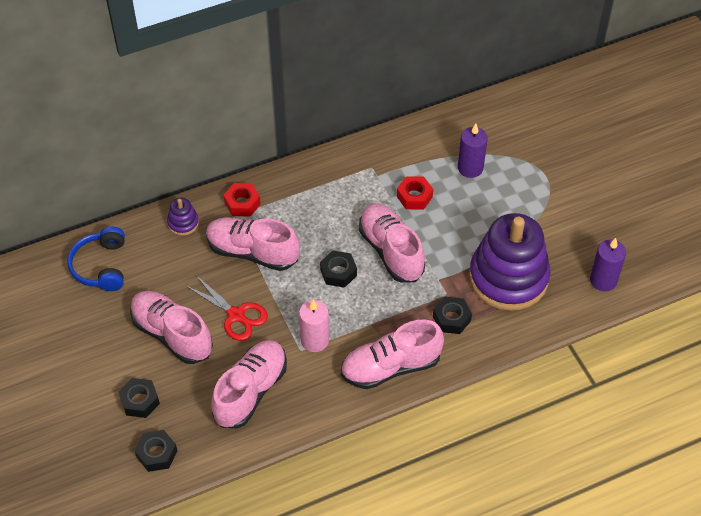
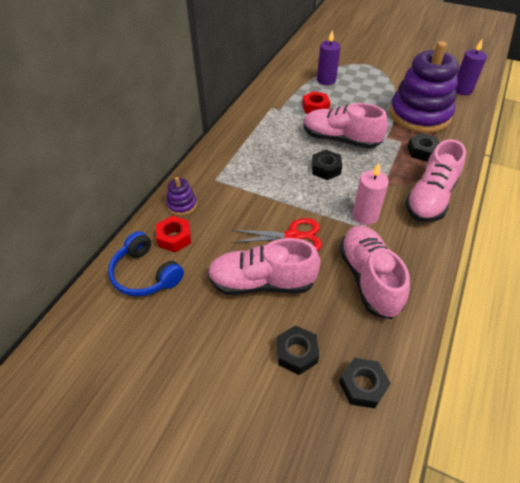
camera: 40 degrees left, 5 degrees down
(242, 203) = (212, 169): red nut -> red nut (174, 238)
(252, 252) = (255, 192): pink shoe -> none

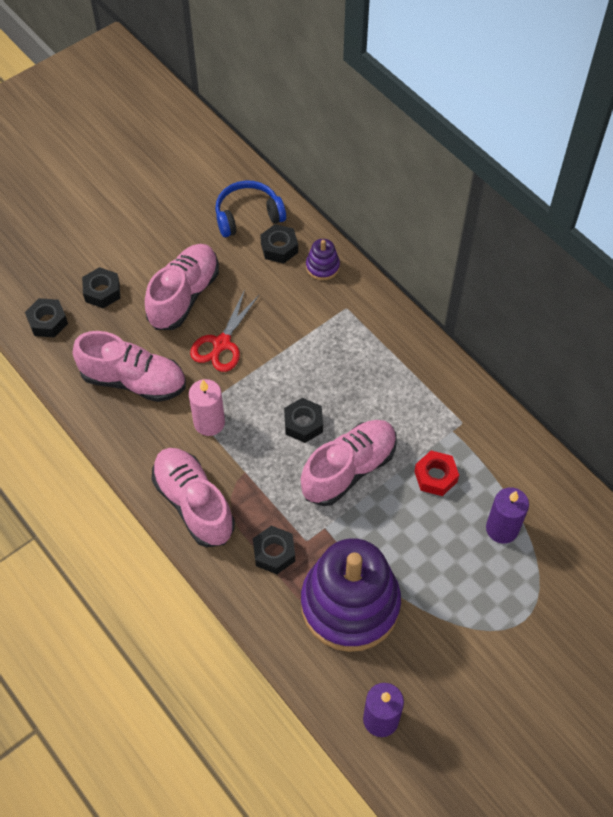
camera: 115 degrees right, 10 degrees up
(174, 238) = (279, 248): red nut -> black nut

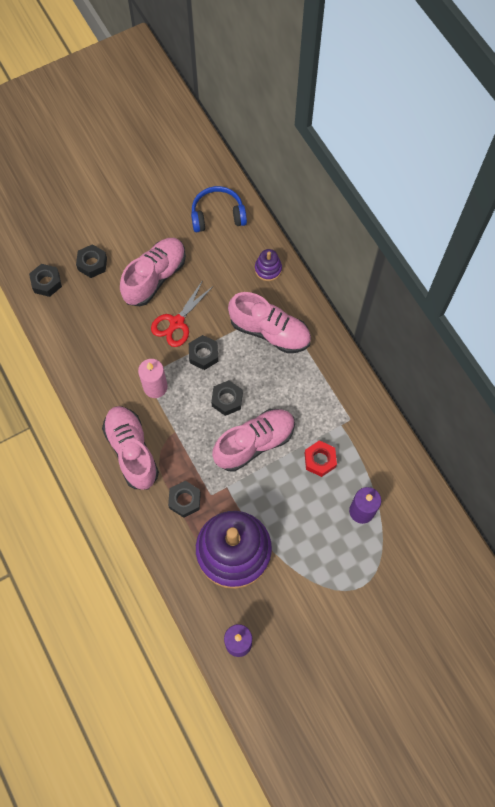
camera: 10 degrees right, 10 degrees up
(134, 381) = (104, 343): pink shoe -> pink shoe (270, 331)
(279, 248) = (237, 247): black nut -> black nut (203, 354)

